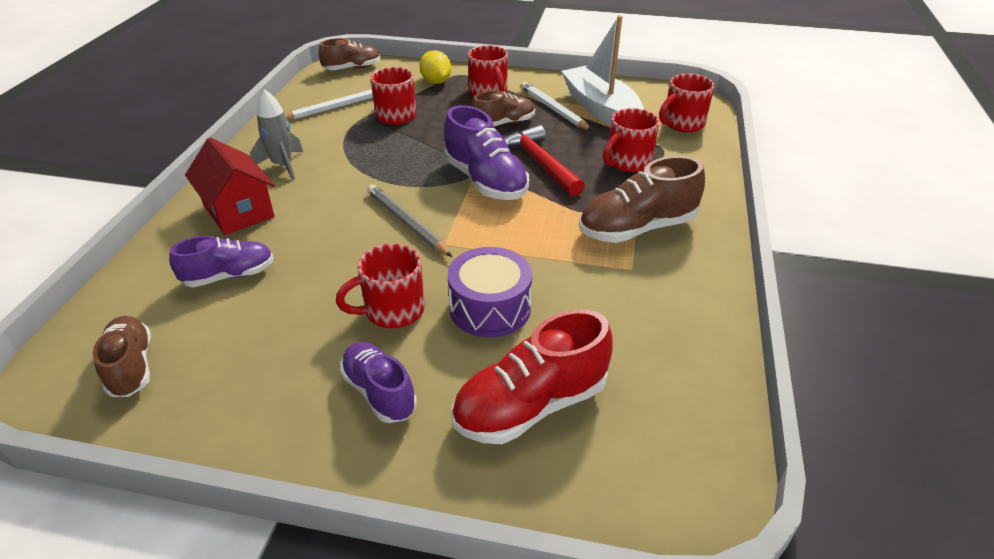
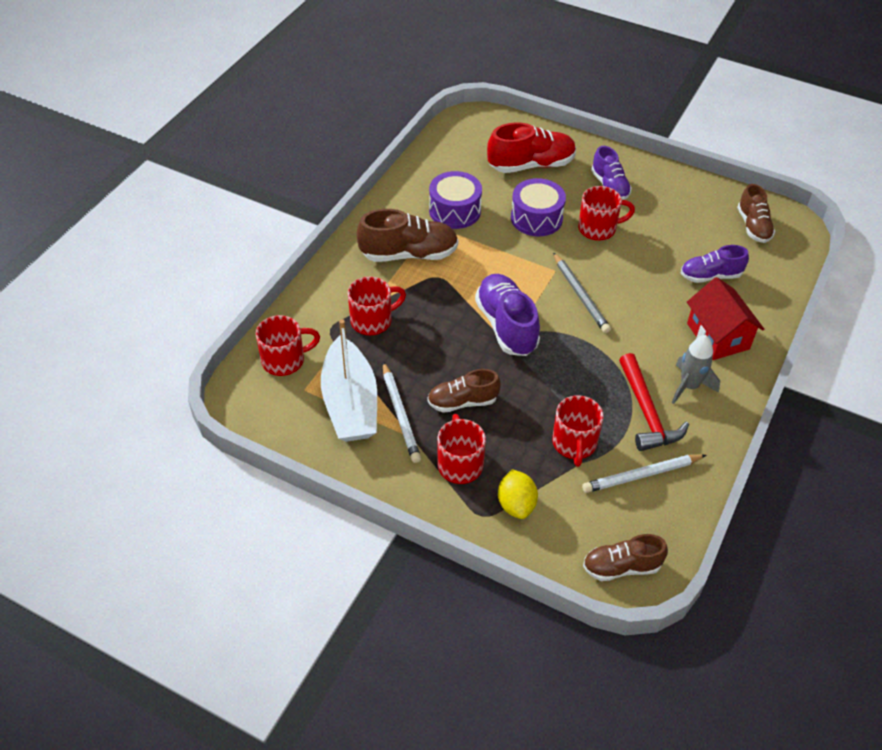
camera: 165 degrees left, 10 degrees up
(539, 163) = (451, 337): red hammer -> red hammer (647, 413)
(614, 294) = (455, 211): none -> purple drum

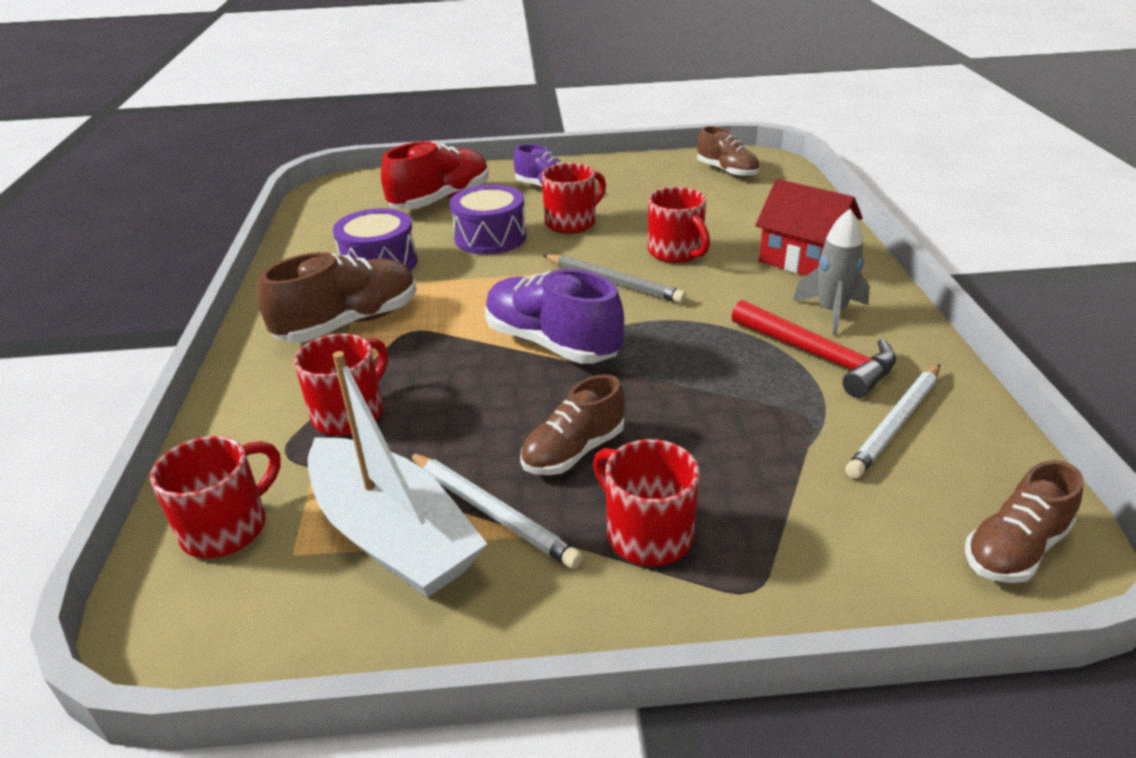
camera: 30 degrees left, 15 degrees down
(516, 504) = (784, 545): yellow lemon -> none
(574, 444) = (775, 429): red mug -> red mug (676, 253)
(710, 276) = (733, 218): purple shoe -> none

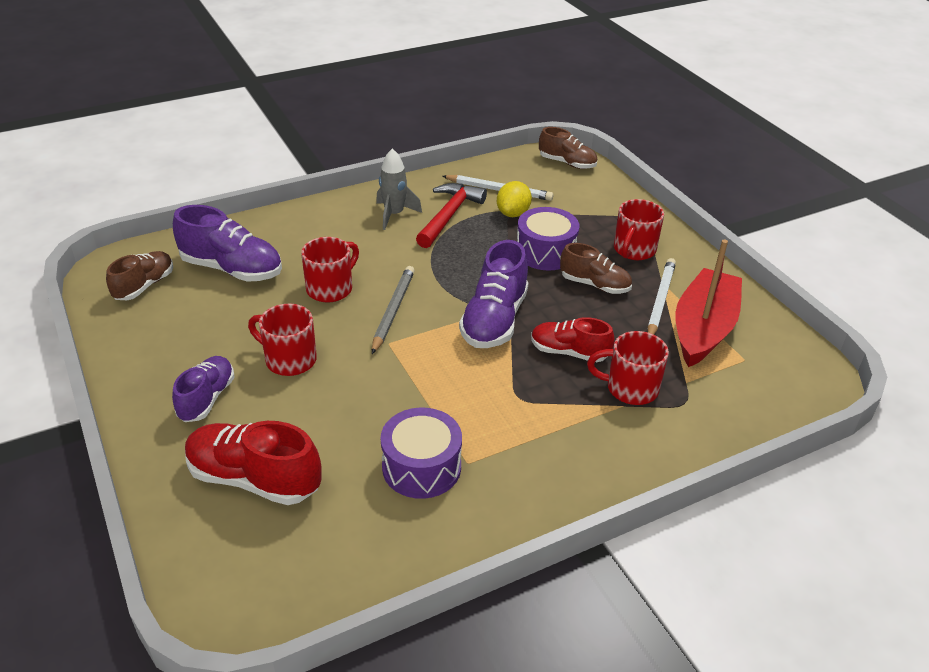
camera: 115 degrees left, 5 degrees up
(227, 527) = (754, 395): red mug -> none
(349, 323) = (529, 440): brown shoe -> none
(393, 535) = (703, 328): white boat -> red boat
(451, 384) = (569, 352): none -> red shoe
(490, 237) = (338, 405): purple drum -> purple drum (545, 252)
(738, 208) = (232, 269): none -> purple shoe
(803, 259) = (322, 230): red house -> none
(812, 420) = (513, 213): none -> yellow lemon

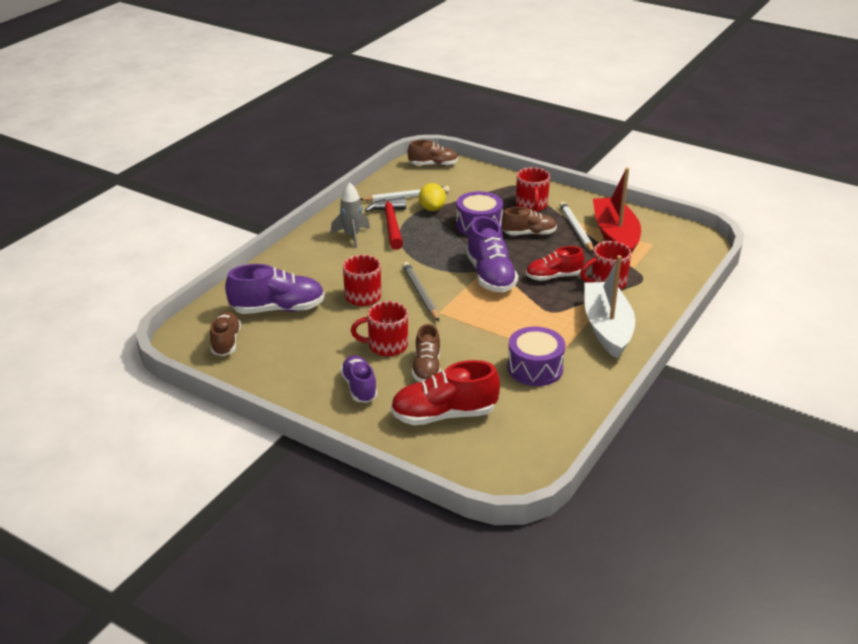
camera: 30 degrees left, 5 degrees down
(300, 408) = (426, 368): none -> brown shoe
(568, 452) = (607, 328): none -> white boat

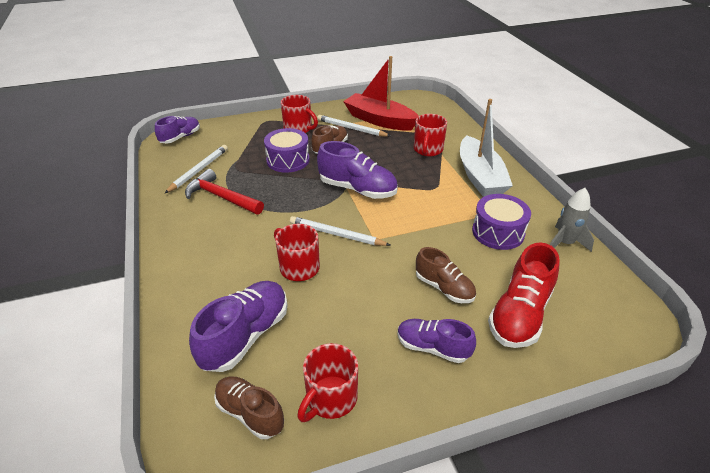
camera: 50 degrees left, 5 degrees up
(352, 236) = (204, 225): grey rocket -> grey rocket (564, 243)
(386, 346) = (387, 294): red mug -> red mug (330, 398)
(420, 293) = (336, 234): grey pencil -> white pencil
(432, 208) = (234, 168): yellow lemon -> none
(433, 165) = (180, 137): brown shoe -> purple shoe
(553, 277) = (394, 165): red shoe -> none
(607, 328) = (480, 177): white boat -> white boat turned 135 degrees counterclockwise

